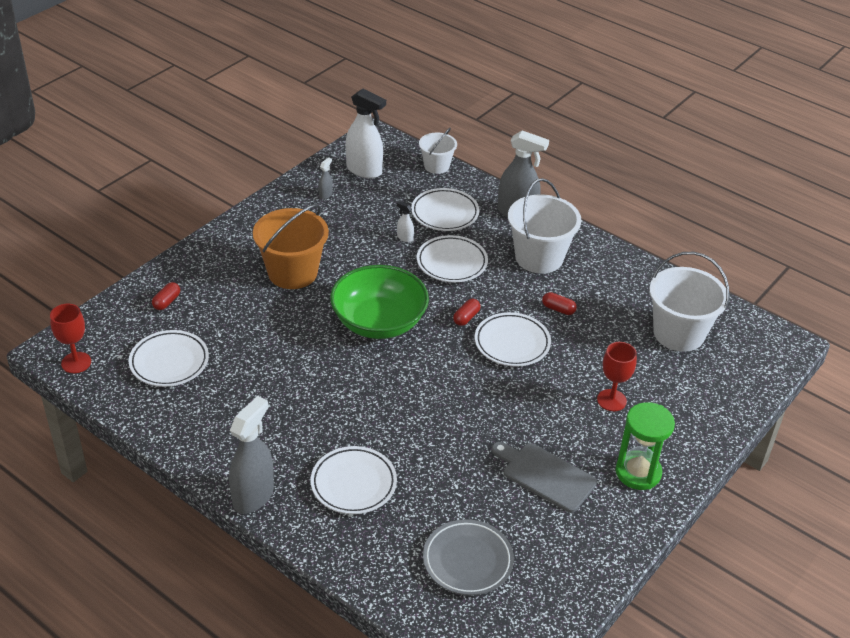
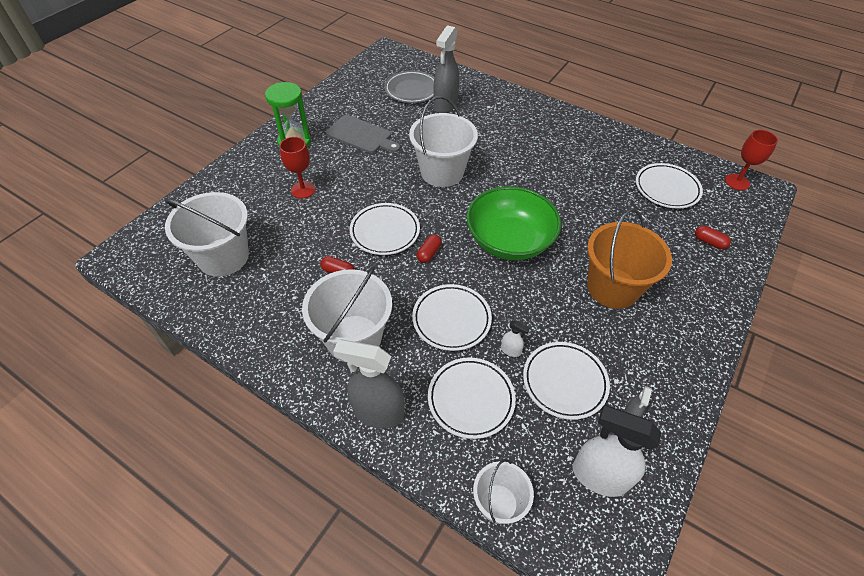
camera: 175 degrees right, 10 degrees up
(167, 302) = (709, 242): red capsule -> red capsule turned 75 degrees counterclockwise
(253, 496) = (553, 111): grey spray bottle -> grey spray bottle (445, 105)
(353, 483) = (492, 121): white plate -> white plate (564, 382)
(439, 409) = (442, 172): none -> white bucket

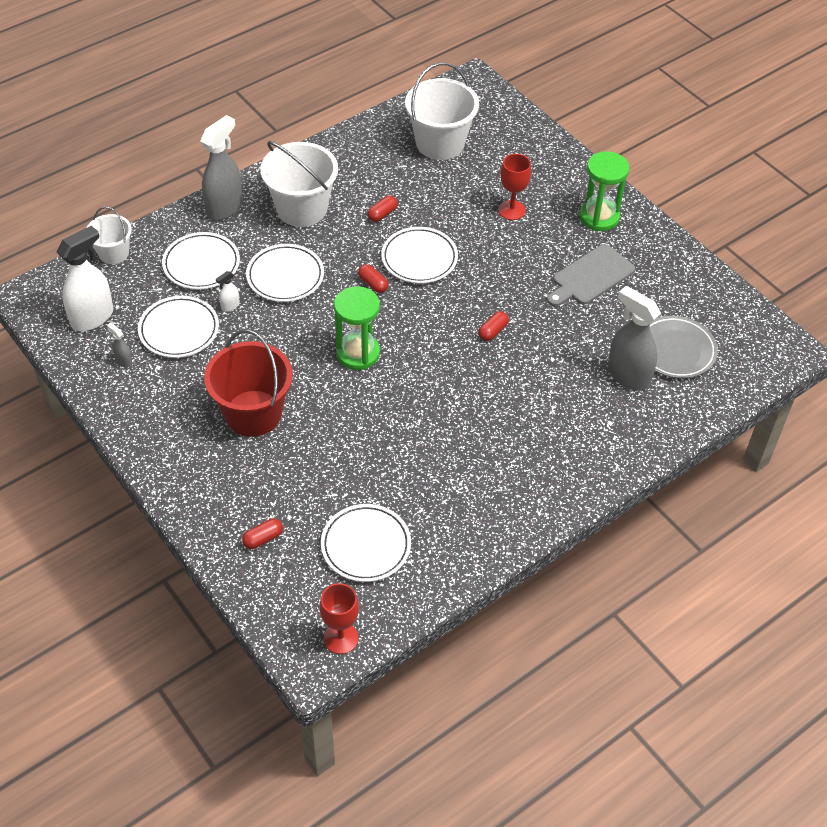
camera: 110 degrees right, 0 degrees up
(442, 172) = (493, 331): white bucket -> red capsule
(509, 241) = (358, 353): green bowl -> green hourglass
(612, 287) = (253, 413): orange bucket -> red bucket

